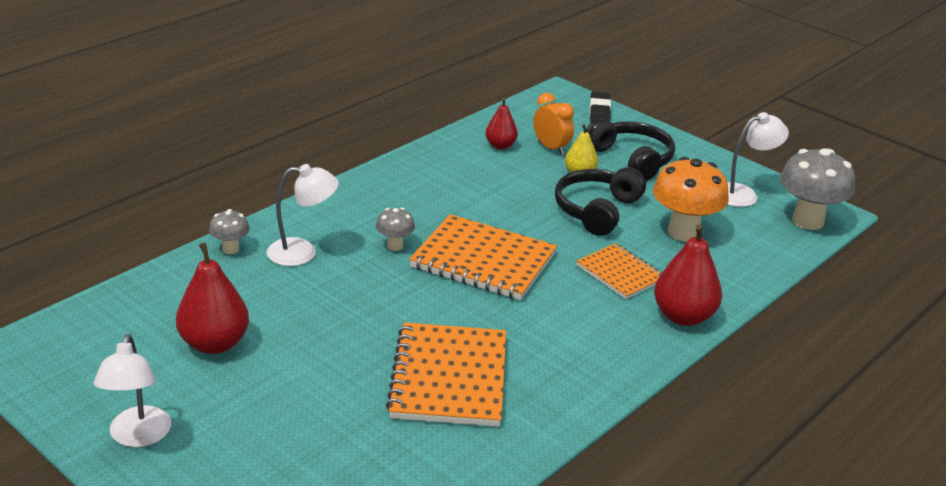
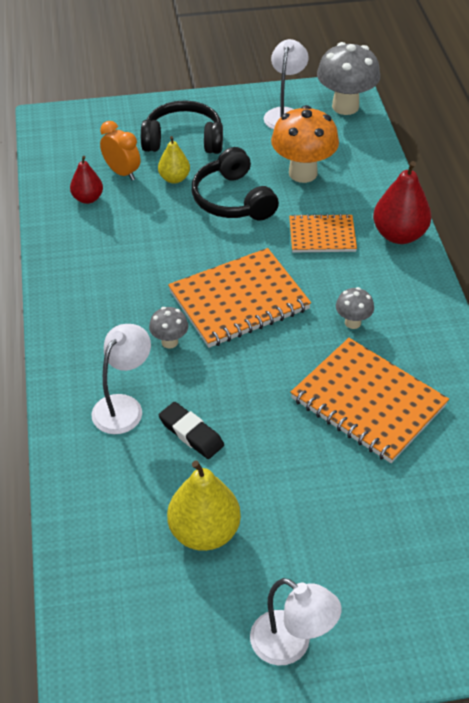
camera: 50 degrees left, 15 degrees up
(214, 343) = (204, 532): red pear -> yellow pear
(230, 249) = (72, 454): grey mushroom -> grey mushroom (352, 322)
(551, 148) = (122, 172): orange clock -> orange clock turned 45 degrees clockwise
(599, 112) = (99, 116): black eraser -> black eraser (191, 433)

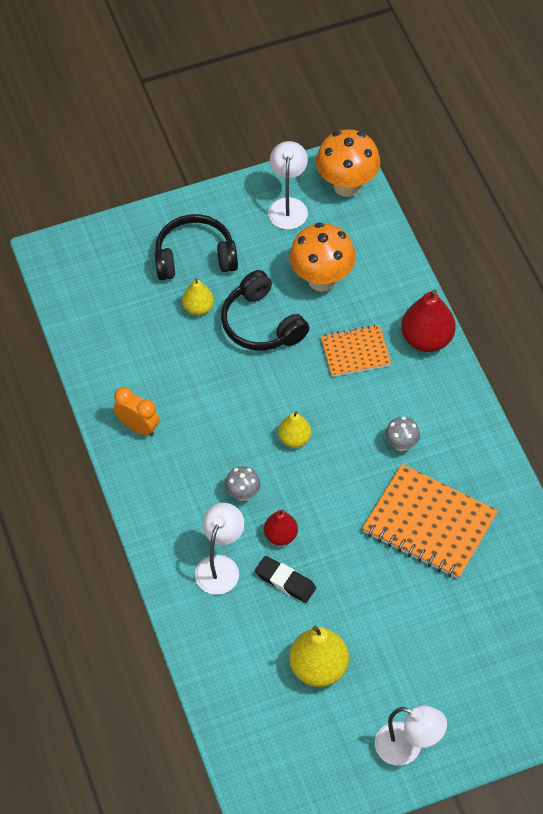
camera: 10 degrees left, 10 degrees up
(88, 198) = (121, 346): red pear -> red pear (280, 535)
(122, 172) = (145, 309): orange clock -> orange clock (138, 427)
(239, 300) = (294, 439): orange notebook -> yellow pear
(345, 106) = (347, 185): grey mushroom -> orange mushroom

